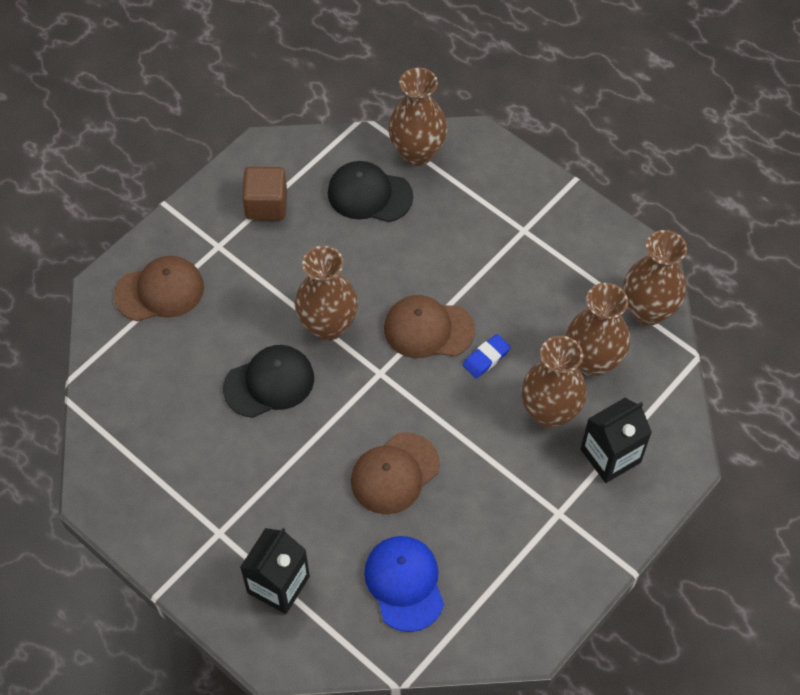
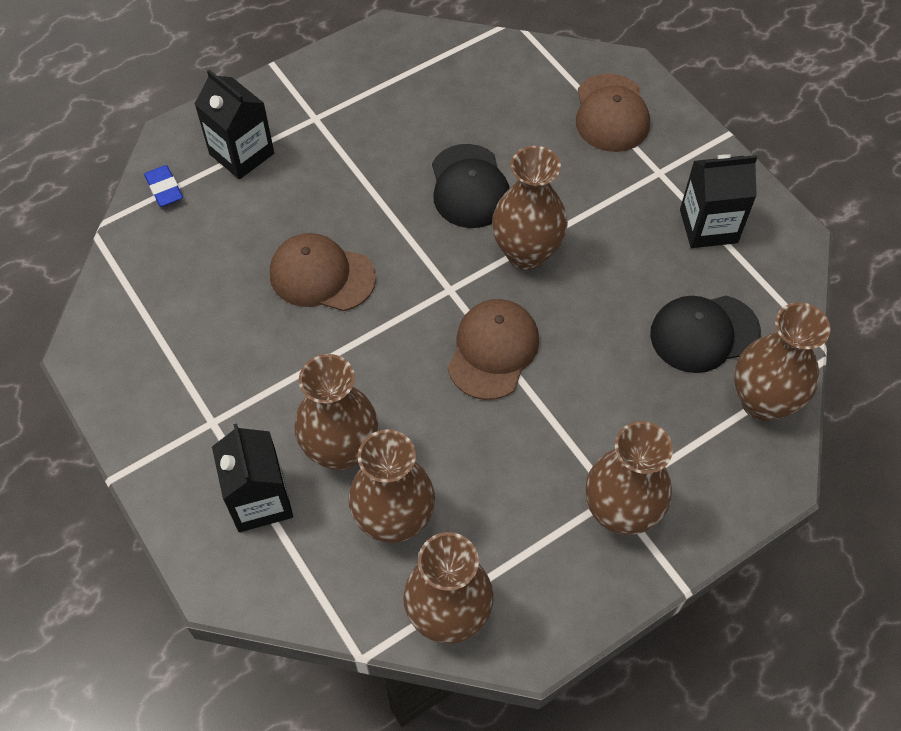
camera: 105 degrees right, 0 degrees up
(266, 205) = (708, 226): brown cube -> black carton
(369, 194) = (704, 333): black cap -> black cap turned 135 degrees counterclockwise
(395, 473) = (322, 275): brown cap -> brown cap turned 45 degrees counterclockwise
(404, 583) = (196, 256): blue cap -> none
(486, 358) = (435, 401): blue eraser -> blue eraser (164, 189)
(534, 223) = (620, 512): none -> brown vase

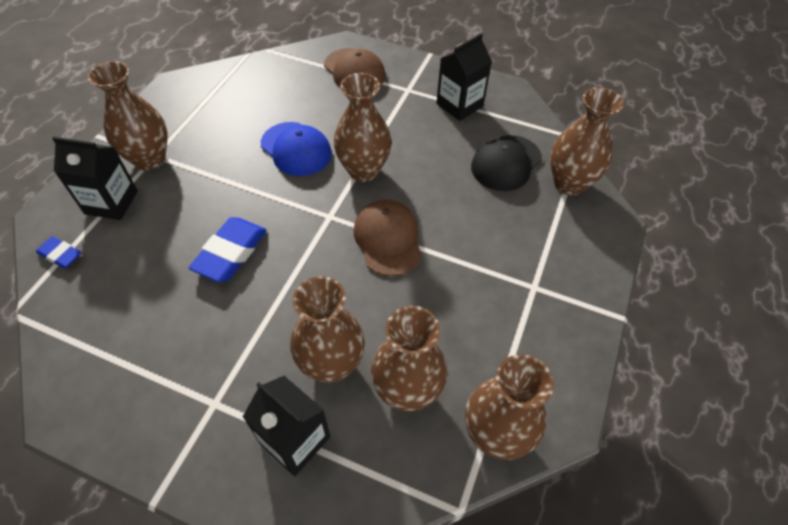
camera: 35 degrees left, 5 degrees down
(322, 275) = (231, 253): brown cap -> blue eraser
(469, 187) = (296, 149): black cap -> blue cap
(620, 512) = (546, 294): brown vase -> brown vase (150, 159)

